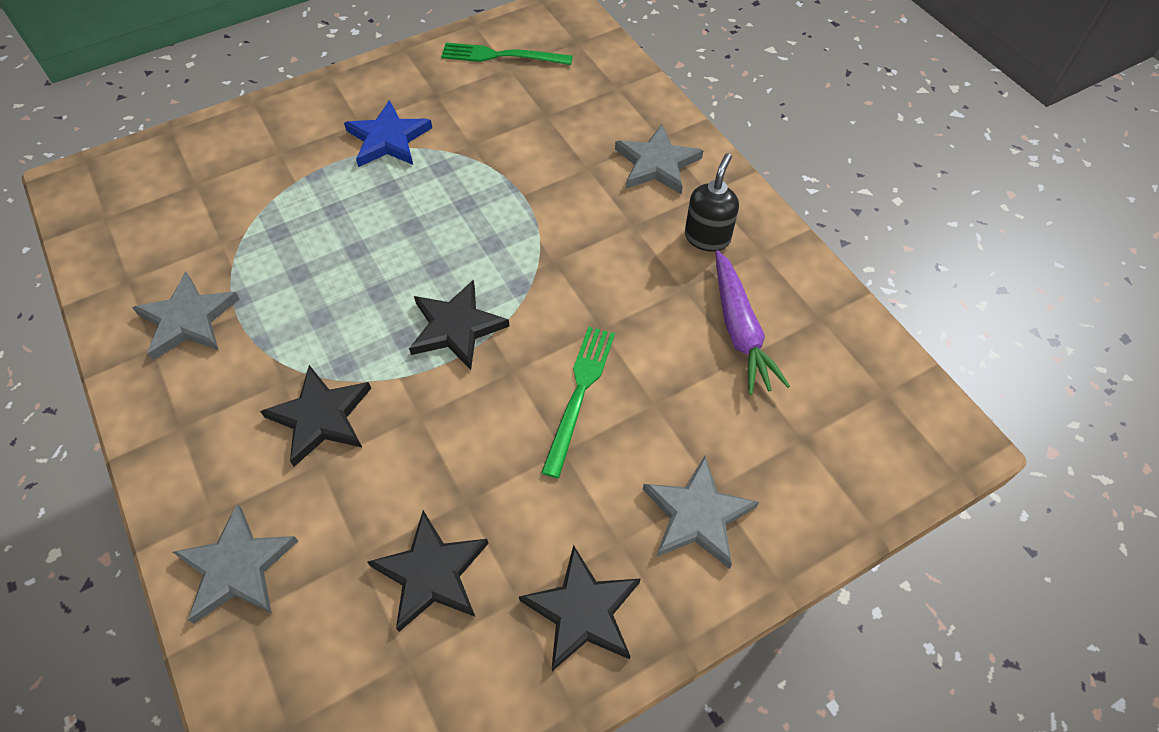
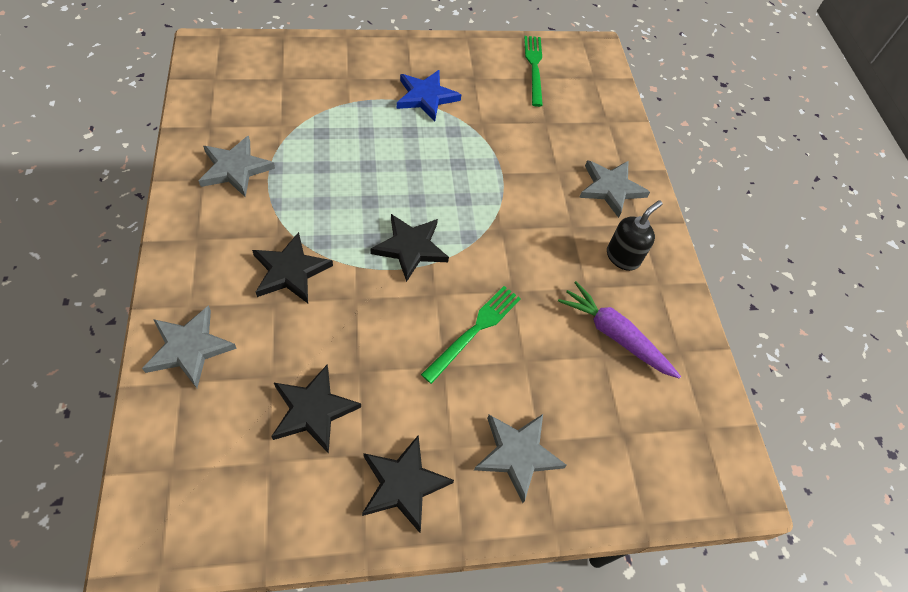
camera: 15 degrees right, 0 degrees up
(501, 56) = (534, 67): green fork -> green fork turned 60 degrees clockwise
(740, 330) = (614, 335): purple carrot -> purple carrot turned 120 degrees clockwise

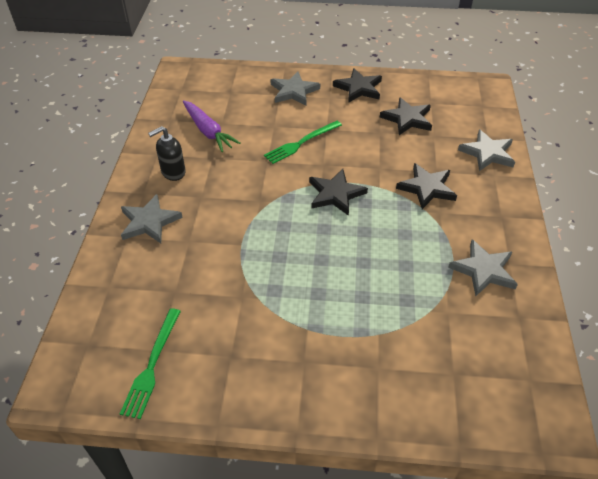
camera: 160 degrees left, 10 degrees down
(426, 97) = (293, 333): blue star -> none

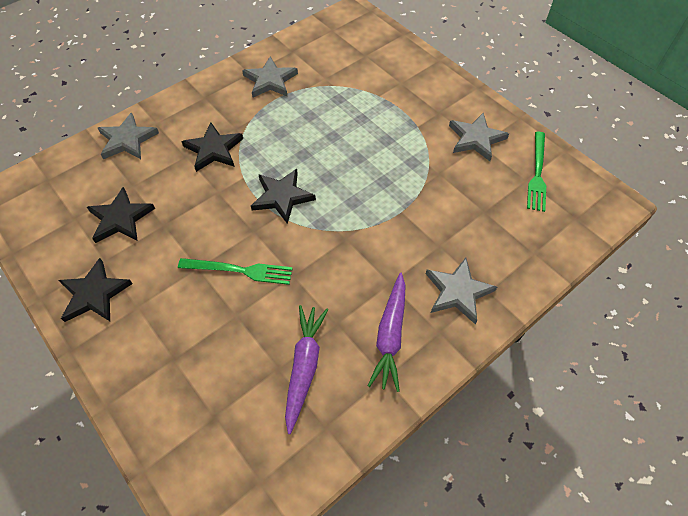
camera: 135 degrees left, 10 degrees up
(152, 365) = (537, 173): green fork -> green fork turned 135 degrees clockwise
(173, 172) = (390, 336): black soap dispenser -> purple carrot
(294, 91) = (154, 350): grey star -> grey star (476, 139)

